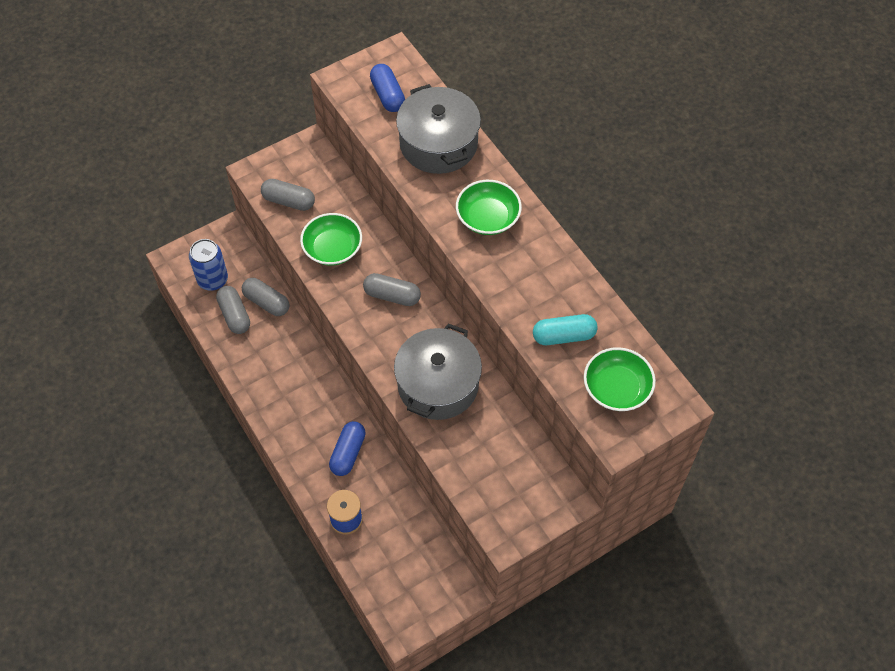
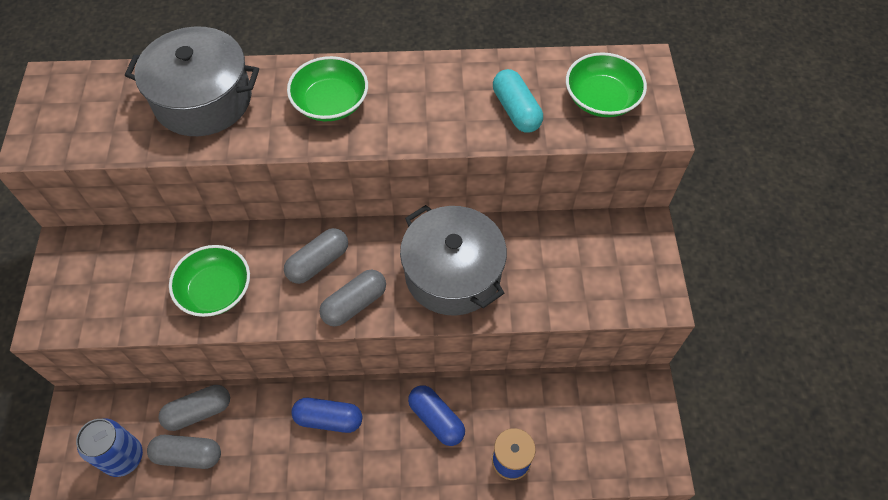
camera: 60 degrees left, 0 degrees up
(289, 201) = (117, 304): grey capsule -> grey capsule (354, 304)
(388, 95) = (98, 113): blue capsule -> blue capsule (328, 419)
(564, 336) = (516, 110): turquoise capsule -> turquoise capsule turned 45 degrees counterclockwise

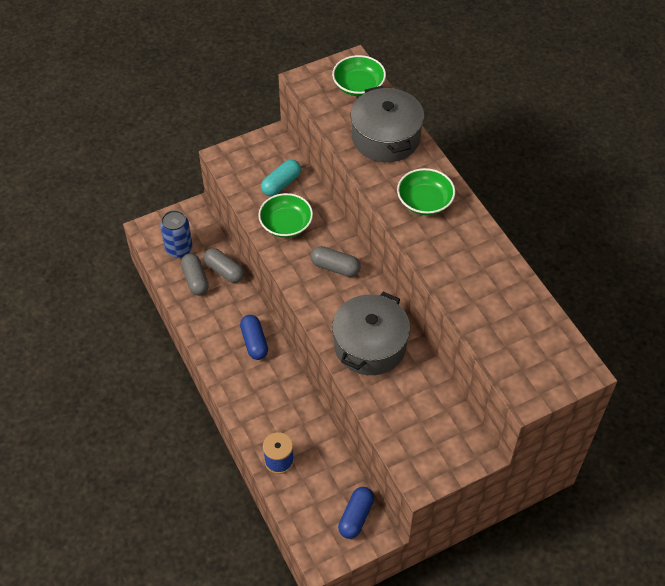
camera: 65 degrees right, 5 degrees down
(354, 304) = (316, 300): grey capsule -> none
(436, 419) = (285, 404): blue capsule -> blue capsule (356, 517)
(516, 110) = (485, 305): turquoise capsule -> turquoise capsule (281, 184)
(601, 99) = (530, 353): green bowl -> green bowl (358, 86)

